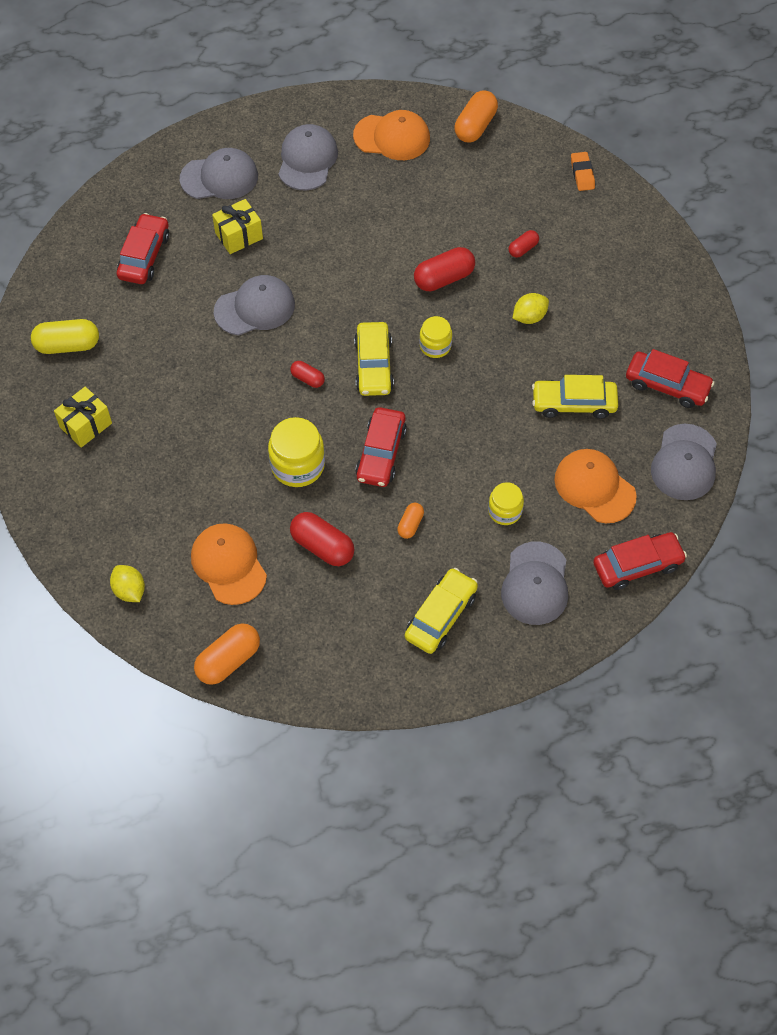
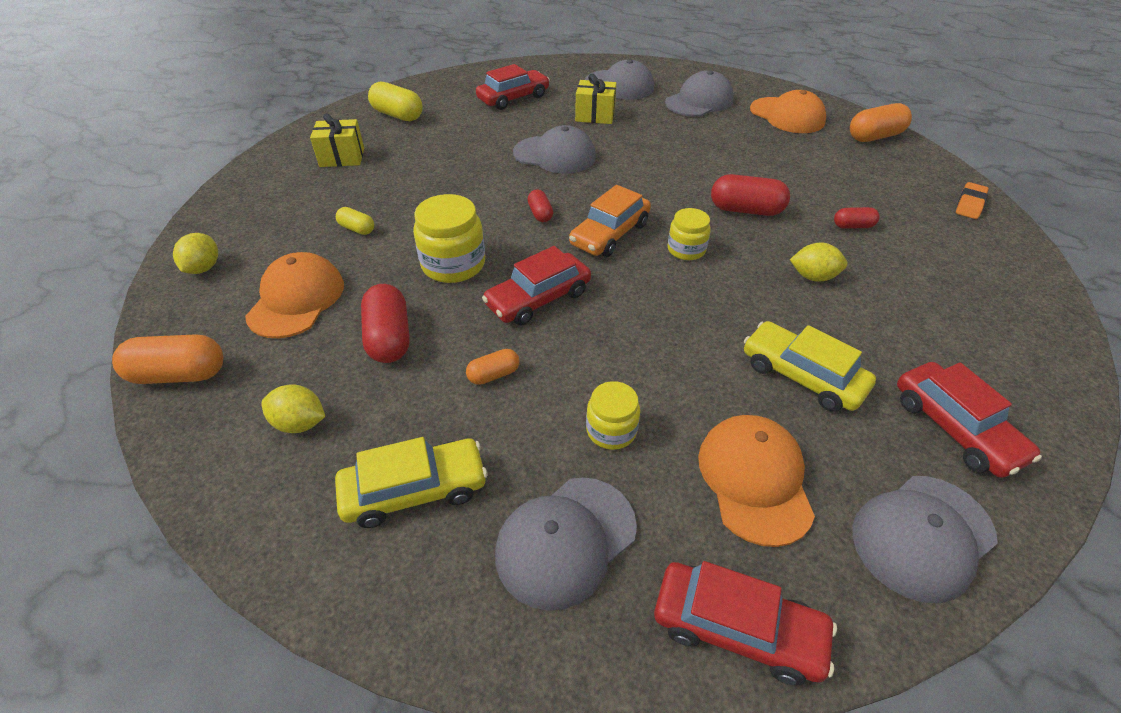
camera: 40 degrees right, 15 degrees down
(193, 483) = (357, 229): none -> yellow capsule
(338, 631) = (300, 423): none -> yellow lemon
(373, 365) = (610, 234): yellow car -> orange car

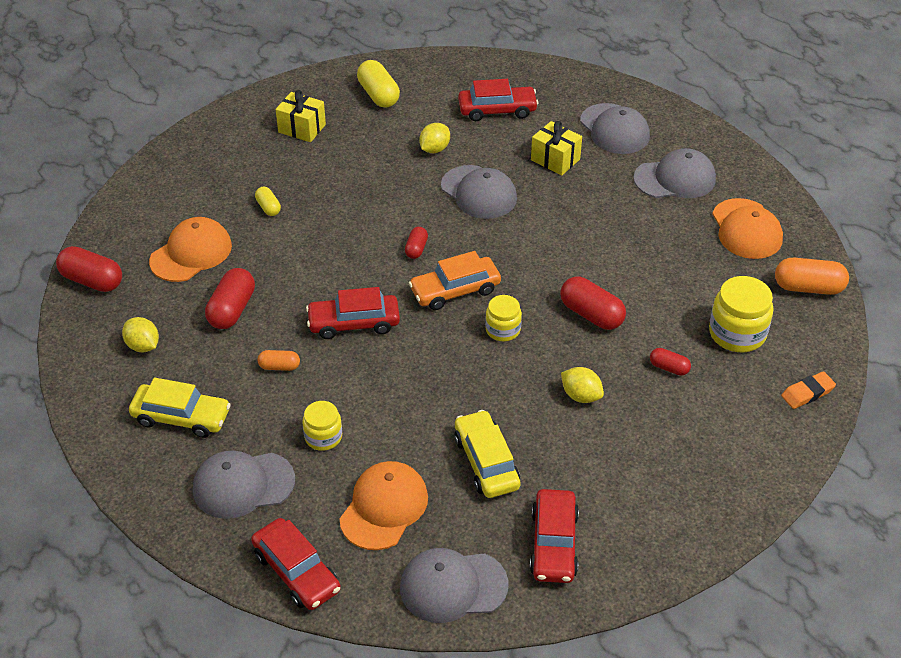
camera: 30 degrees right, 0 degrees up
(179, 374) = (92, 281): orange capsule -> red capsule
(203, 268) = (145, 201): yellow lemon -> yellow lemon (434, 149)
(453, 264) = (315, 269): yellow jar -> yellow jar (737, 333)

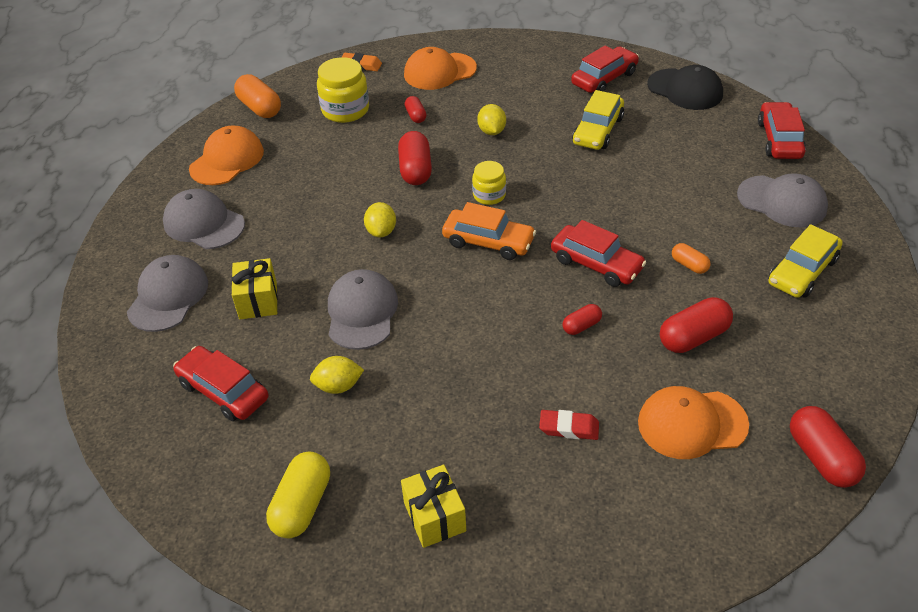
camera: 135 degrees left, 0 degrees up
(143, 346) = (802, 351): yellow lemon -> yellow lemon (381, 231)
(181, 417) = (802, 271): yellow car -> yellow car turned 105 degrees counterclockwise
(268, 207) = (569, 428): yellow capsule -> red eraser
(323, 437) = (696, 200): yellow jar -> none
(384, 507) = (690, 142): orange cap -> orange cap (439, 71)
(416, 249) = (477, 294): red capsule -> red capsule (581, 326)
(453, 586) = (685, 90): grey cap -> black cap

